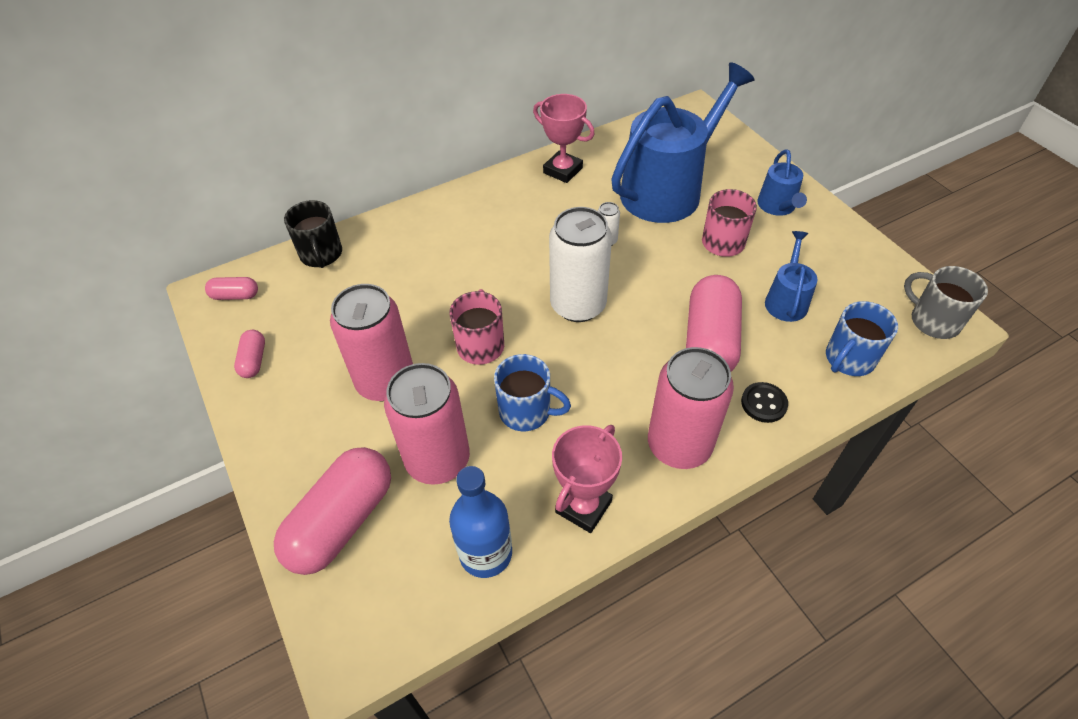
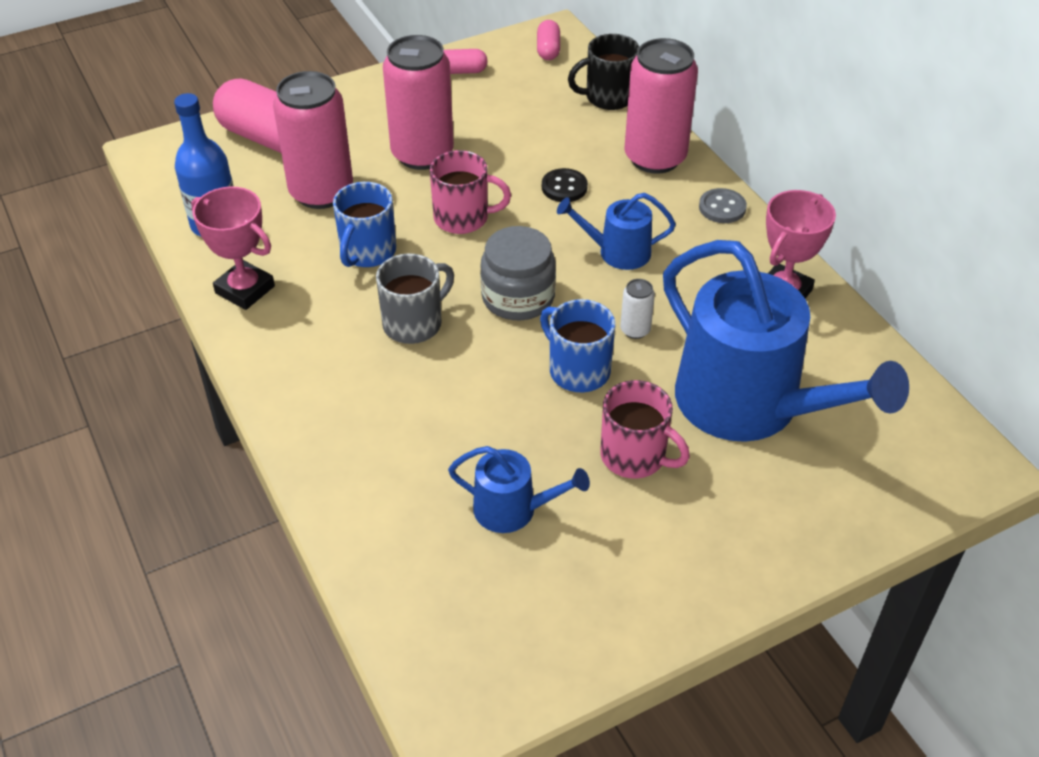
camera: 90 degrees right, 5 degrees down
(473, 194) = (722, 207): none -> grey button
(578, 305) = (518, 297): white can -> grey jar
(679, 445) = (300, 369): pink can -> pink can (655, 158)
(709, 341) = (447, 415): pink capsule -> none
(763, 403) = (342, 453): black button -> black button (564, 187)
(777, 206) = (720, 538): blue watering can -> blue watering can (618, 252)
(848, 359) = (398, 559): blue mug -> blue mug (577, 370)
(933, 321) = (458, 689): grey mug -> grey mug (414, 323)

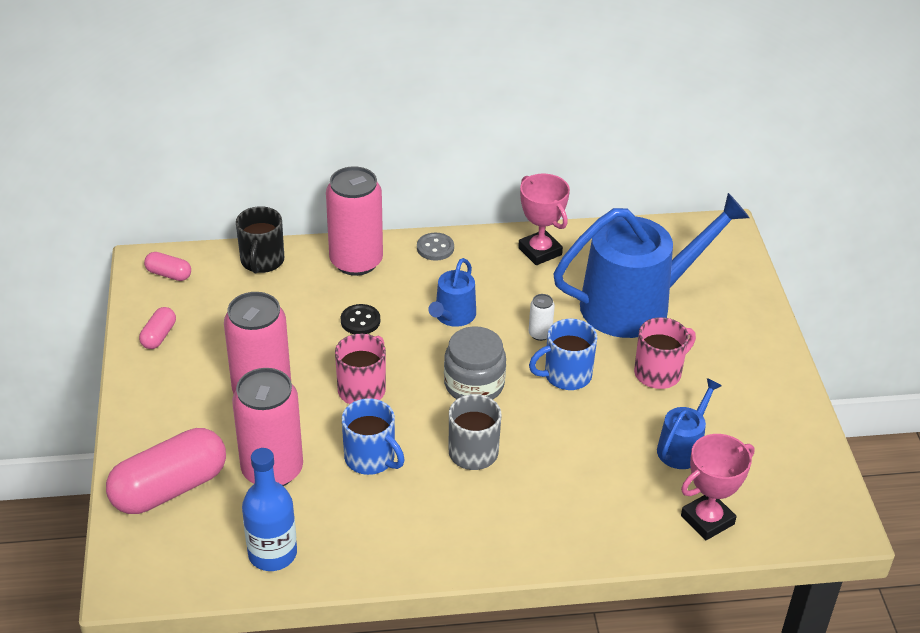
camera: 70 degrees left, 5 degrees down
(245, 289) = (374, 549): pink trophy -> pink trophy (707, 520)

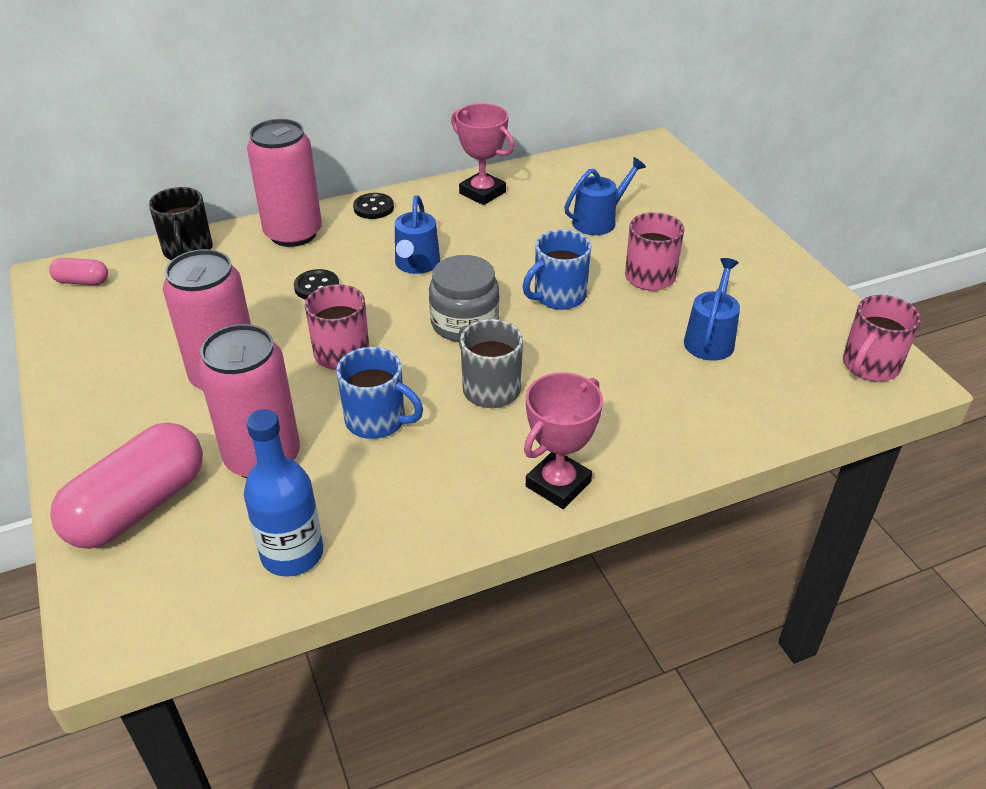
camera: 15 degrees left, 0 degrees up
(159, 336) = (84, 344): pink capsule -> none
(435, 248) = (373, 208): grey button -> black button
(540, 334) = (514, 264): white can -> none
(636, 304) = (598, 221): blue watering can -> blue watering can, size x0.47
(707, 520) = (771, 403): pink trophy -> pink trophy (558, 484)
(814, 505) = (869, 366): none -> pink mug

